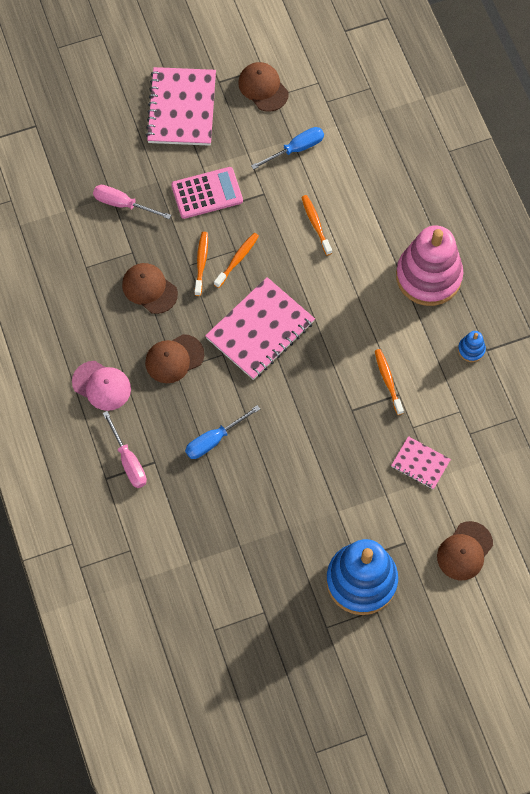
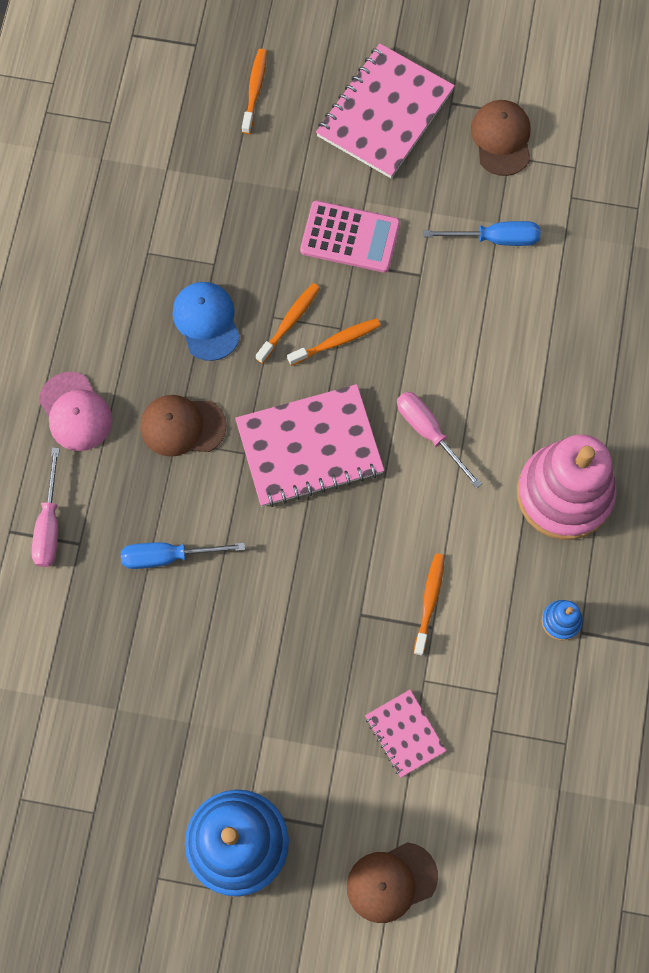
camera: 30 degrees right, 5 degrees up
(123, 204) = (240, 197): pink screwdriver -> pink screwdriver (429, 433)
(149, 289) = (206, 321): brown cap -> blue cap
(315, 224) = (461, 348): orange toothbrush -> orange toothbrush (255, 90)

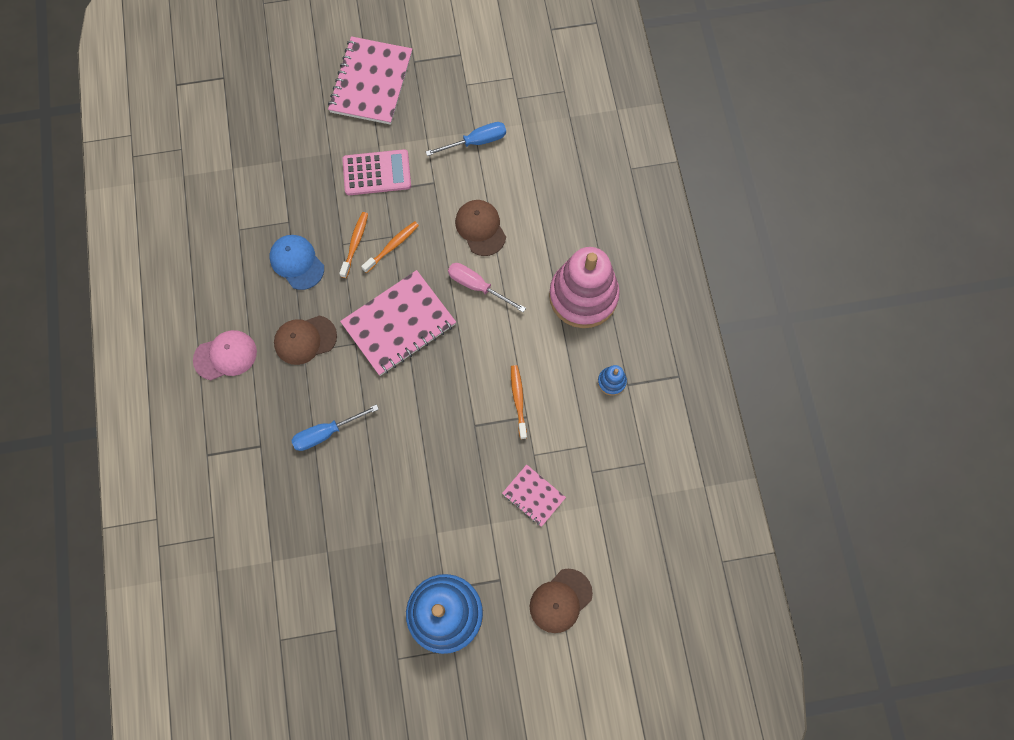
camera: 20 degrees left, 0 degrees up
(49, 524) = (234, 440): pink screwdriver -> none
(75, 412) = (225, 356): pink cap -> pink cap turned 60 degrees counterclockwise
(255, 90) = (275, 95): orange toothbrush -> none
(501, 139) = (456, 74): brown cap -> brown cap (480, 228)

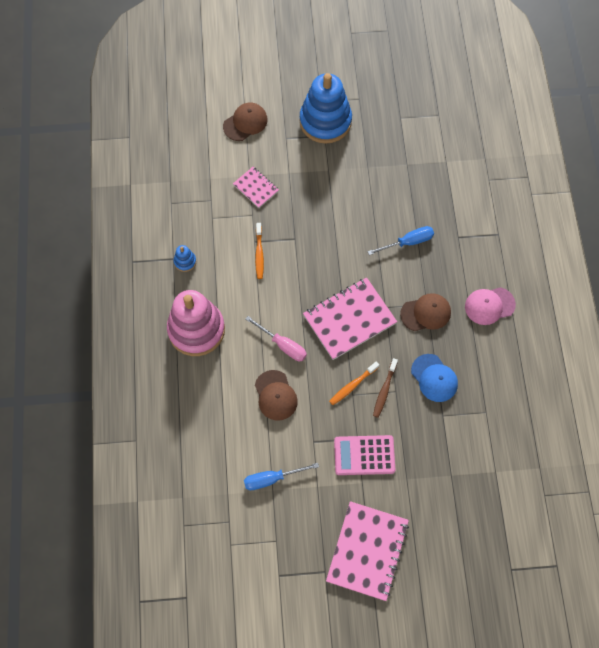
camera: 175 degrees left, 5 degrees down
(355, 243) = (384, 390): orange toothbrush -> brown toothbrush

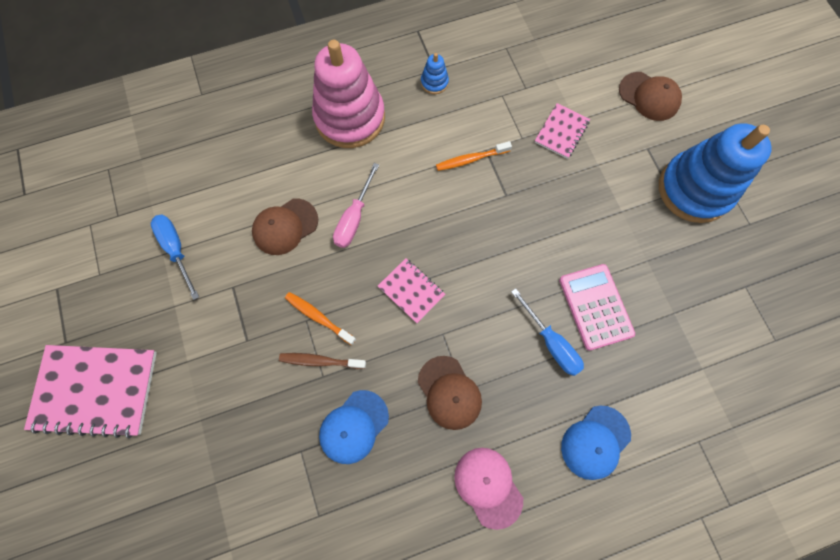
camera: 75 degrees right, 5 degrees up
(349, 319) = (411, 291): pink notebook -> pink notebook, size x0.53
(364, 455) = (224, 355): pink calculator -> pink calculator (595, 307)
(476, 236) = (595, 442): none -> blue cap

